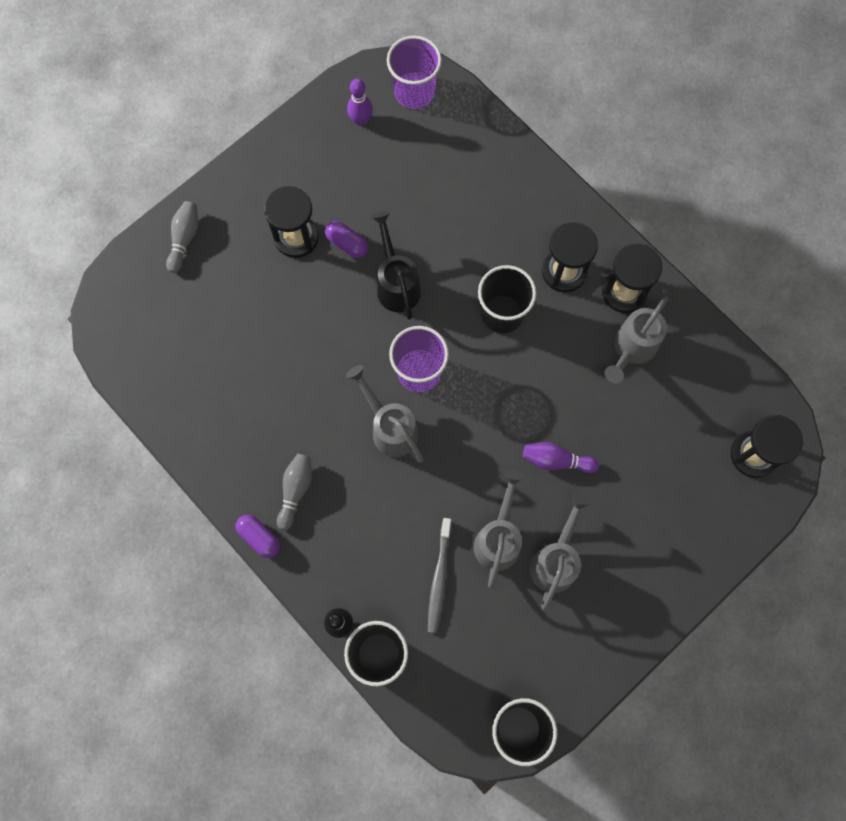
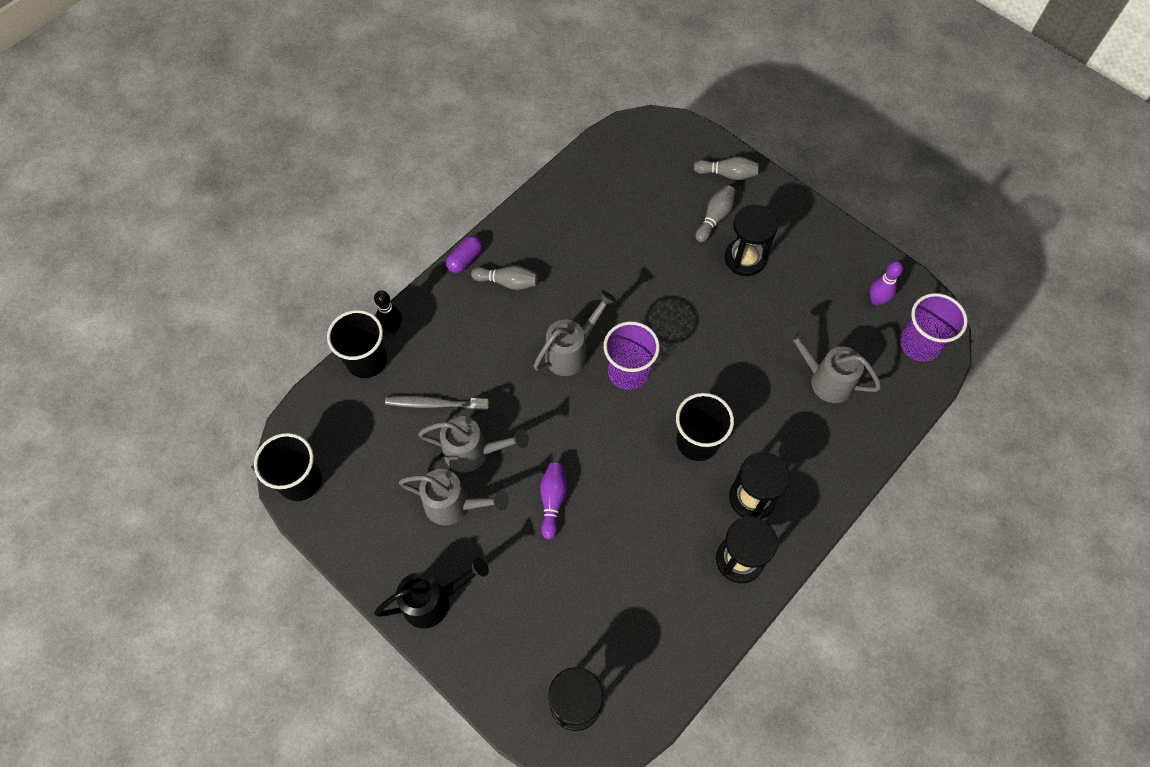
camera: 85 degrees right, 10 degrees down
(240, 260) = (714, 218): none -> grey bowling pin
(347, 244) = (746, 300): purple capsule -> none
(396, 284) = (713, 345): black watering can -> black watering can (434, 601)
(631, 349) = (677, 570): grey watering can -> grey watering can (825, 379)

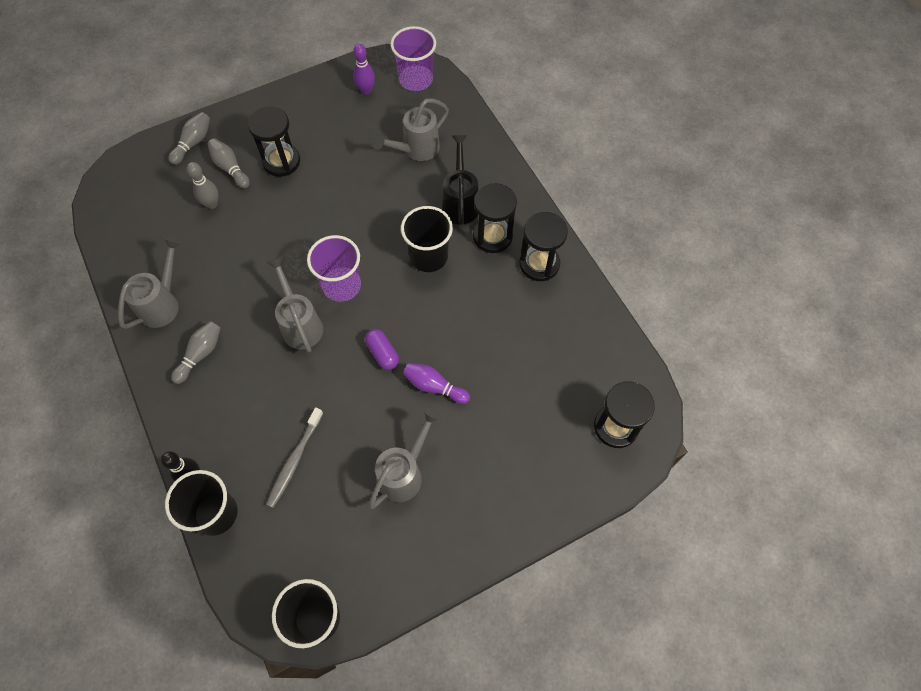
camera: 70 degrees left, 0 degrees up
(434, 601) = (488, 519): black watering can -> black watering can (460, 202)
(465, 259) = (154, 385): purple capsule -> purple capsule (382, 353)
(473, 452) = (360, 440): grey watering can -> grey watering can (162, 303)
(667, 220) = (212, 204): none -> grey bowling pin

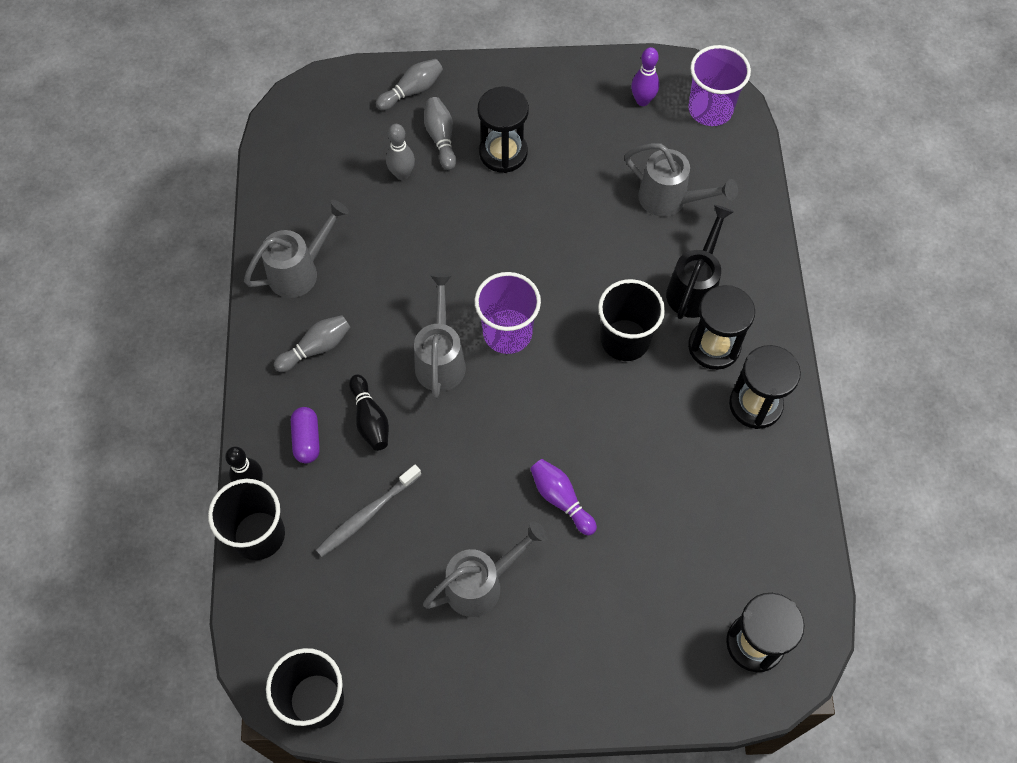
camera: 25 degrees right, 0 degrees up
(266, 389) = (370, 419): none -> black bowling pin
(382, 353) = (519, 434): purple capsule -> purple capsule (307, 439)
(416, 150) = (670, 200): grey watering can -> grey watering can turned 135 degrees counterclockwise

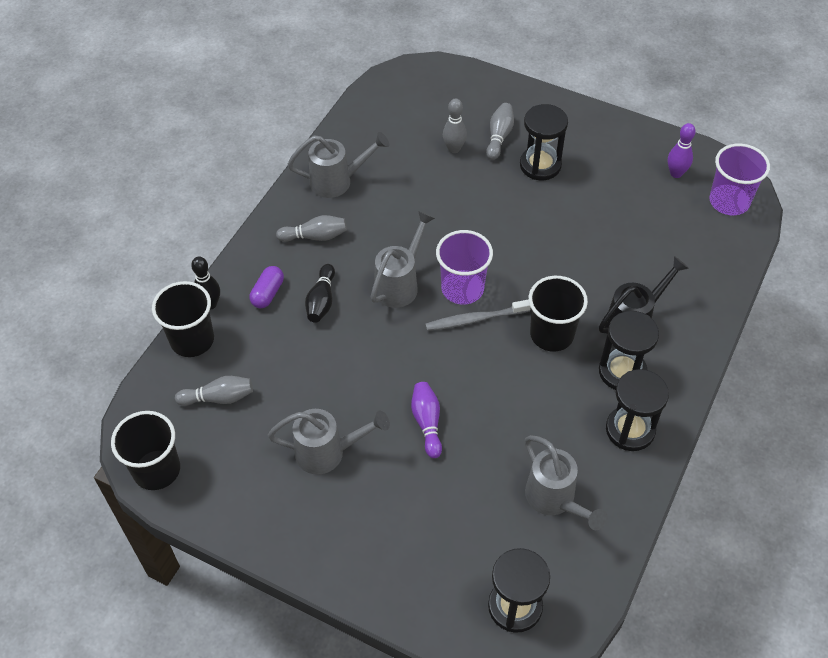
camera: 30 degrees right, 10 degrees down
(367, 514) = (276, 363): grey toothbrush -> grey toothbrush (475, 319)
(412, 91) = (498, 97): grey bowling pin -> grey bowling pin (219, 398)
(670, 200) = (653, 252): grey watering can -> grey watering can (555, 500)

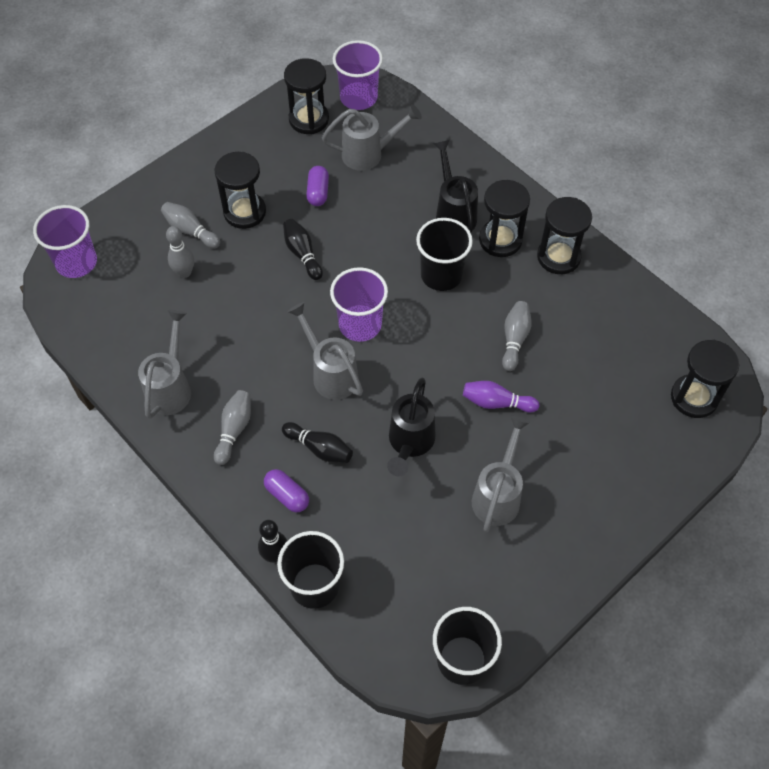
camera: 70 degrees left, 5 degrees up
(219, 398) = (398, 577): grey bowling pin -> grey bowling pin (514, 339)
(354, 366) = (409, 443): none -> black watering can
(428, 79) = (76, 262): none -> purple cup
(475, 319) = (399, 327): grey toothbrush -> none
(517, 221) = (302, 254): none -> black bowling pin
(555, 500) = (606, 334): grey watering can -> grey watering can (369, 154)
(593, 209) = (318, 192): none -> purple capsule
(676, 173) = (309, 119): purple bowling pin -> black hourglass

